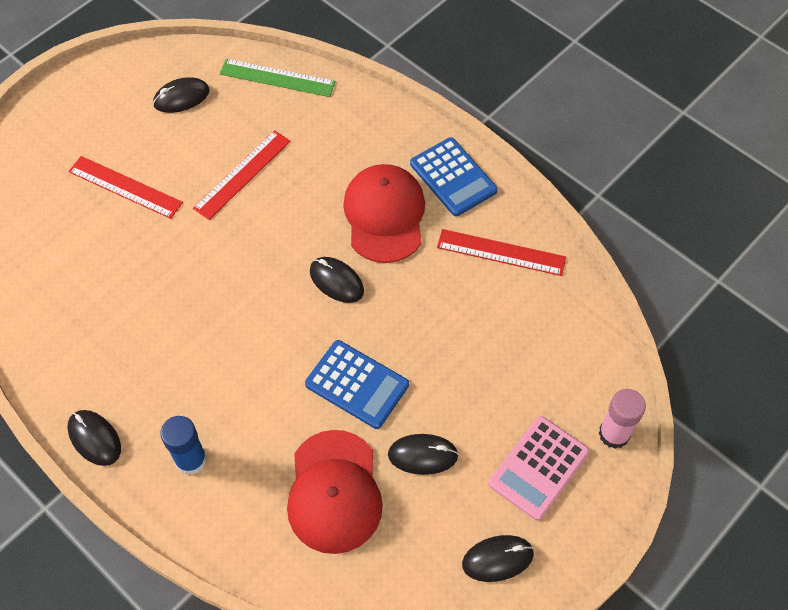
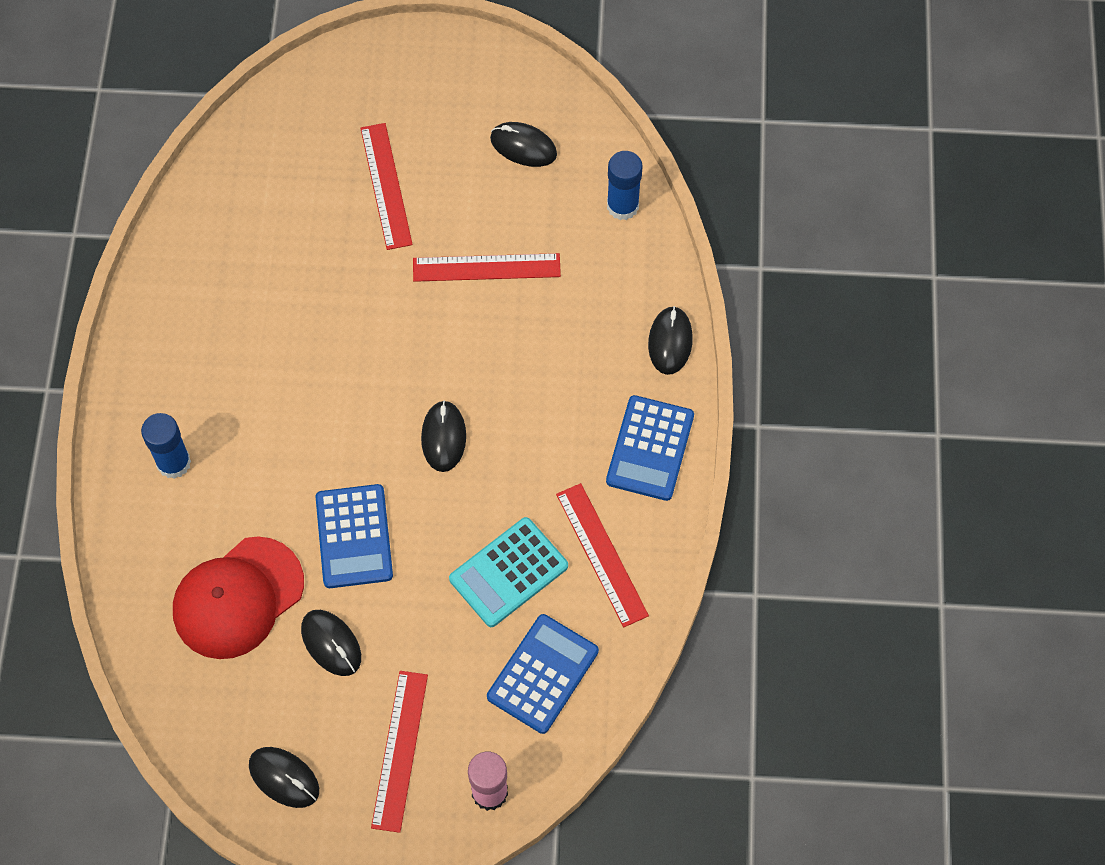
camera: 50 degrees right, 5 degrees up
(94, 438) = (131, 374): black mouse -> black mouse (670, 342)
(277, 78) = (622, 206): green ruler -> blue glue stick
(384, 215) = (551, 422): red cap -> none
(466, 312) = (508, 572): none -> turquoise calculator
(538, 468) = (400, 750): pink calculator -> red ruler
(555, 343) = (543, 674): none -> blue calculator

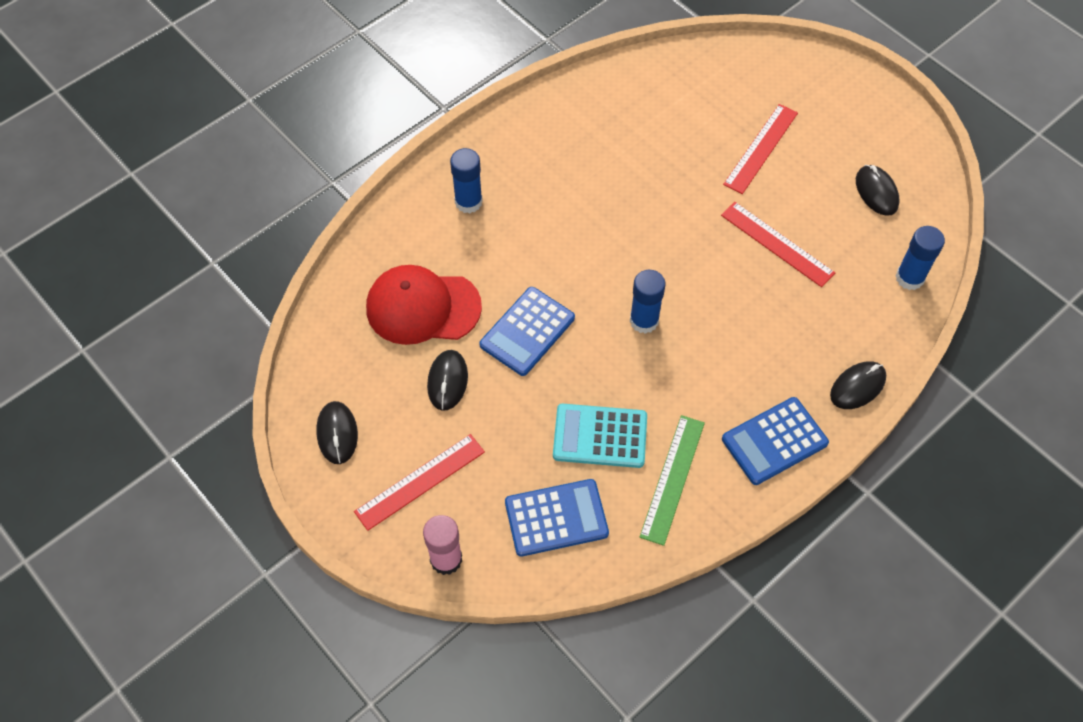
camera: 45 degrees right, 5 degrees down
(443, 437) = (644, 321): black mouse -> blue glue stick
(601, 554) = (672, 479): red ruler -> green ruler

